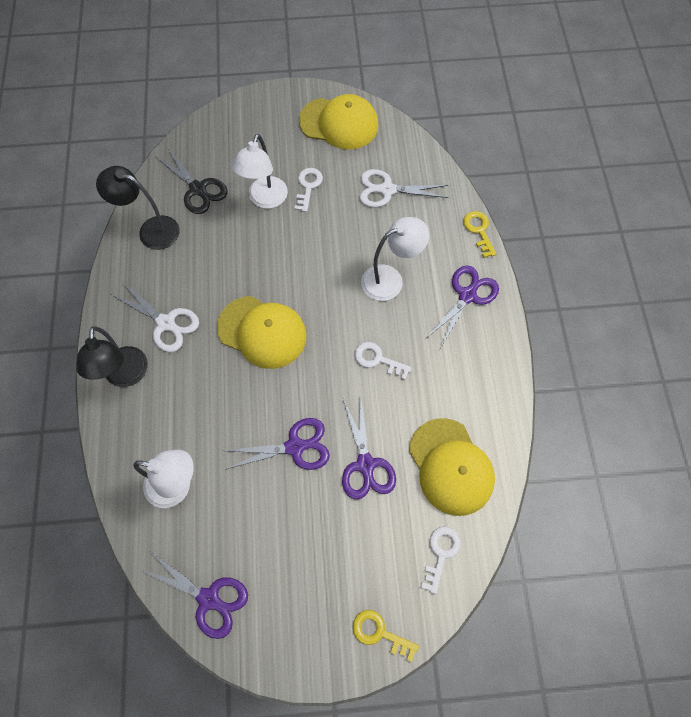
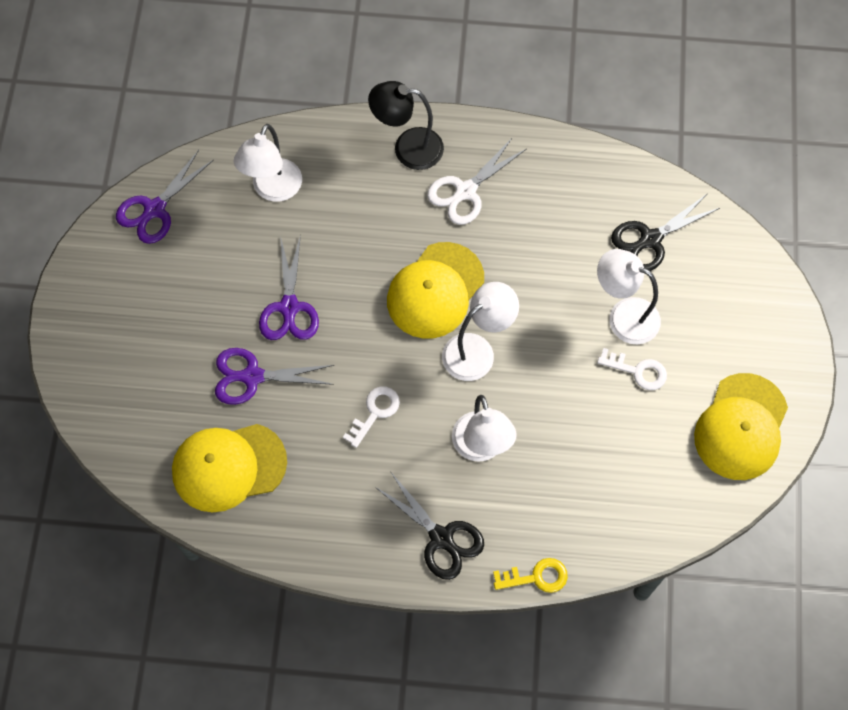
camera: 100 degrees right, 0 degrees up
(151, 230) = (596, 183): black lamp -> none
(310, 293) = (477, 350): none -> white lamp
(379, 633) = (79, 360): yellow key -> none
(387, 190) = (619, 470): white scissors -> none
(441, 554) = (138, 435): white key -> none
(467, 296) = (441, 538): purple scissors -> black scissors

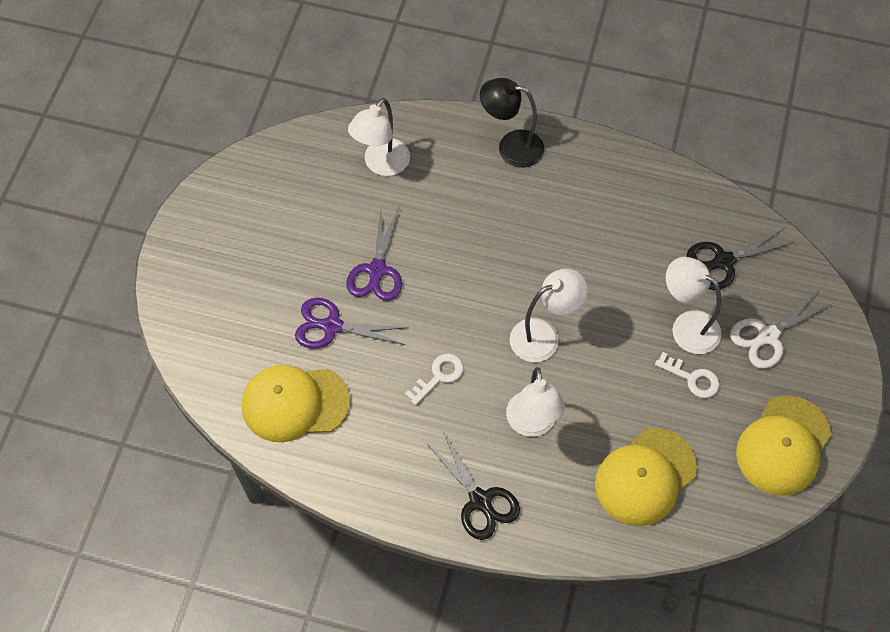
camera: 10 degrees right, 5 degrees down
(155, 209) = (272, 166): purple scissors -> none
(435, 291) = (514, 276): yellow cap -> yellow cap (645, 477)
(466, 191) = (558, 192): white scissors -> white scissors (768, 336)
(536, 577) = (564, 552): yellow key -> none

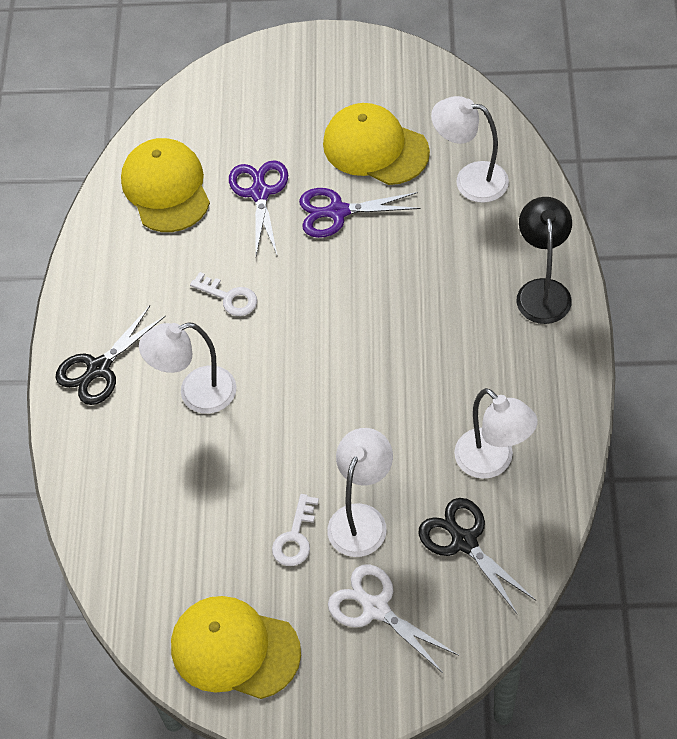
camera: 80 degrees right, 5 degrees down
(544, 336) = (306, 380): white lamp -> white lamp (492, 462)
(645, 477) = (161, 514): yellow cap -> yellow cap (375, 148)

